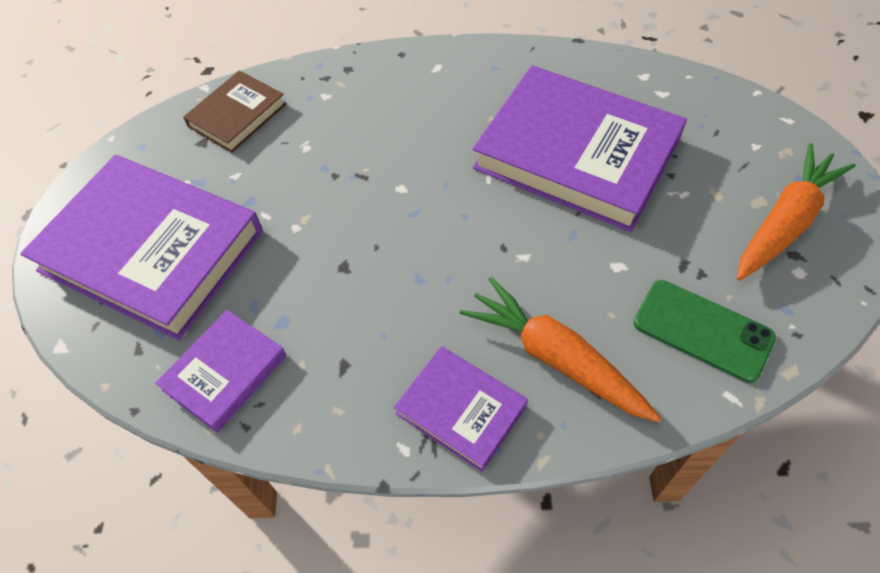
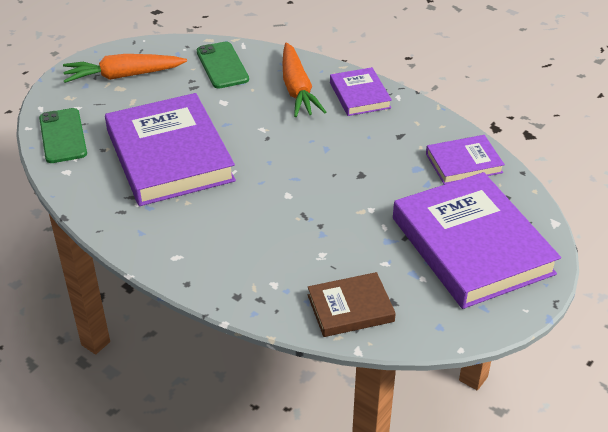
camera: 145 degrees left, 15 degrees down
(710, 105) = (62, 136): none -> green phone

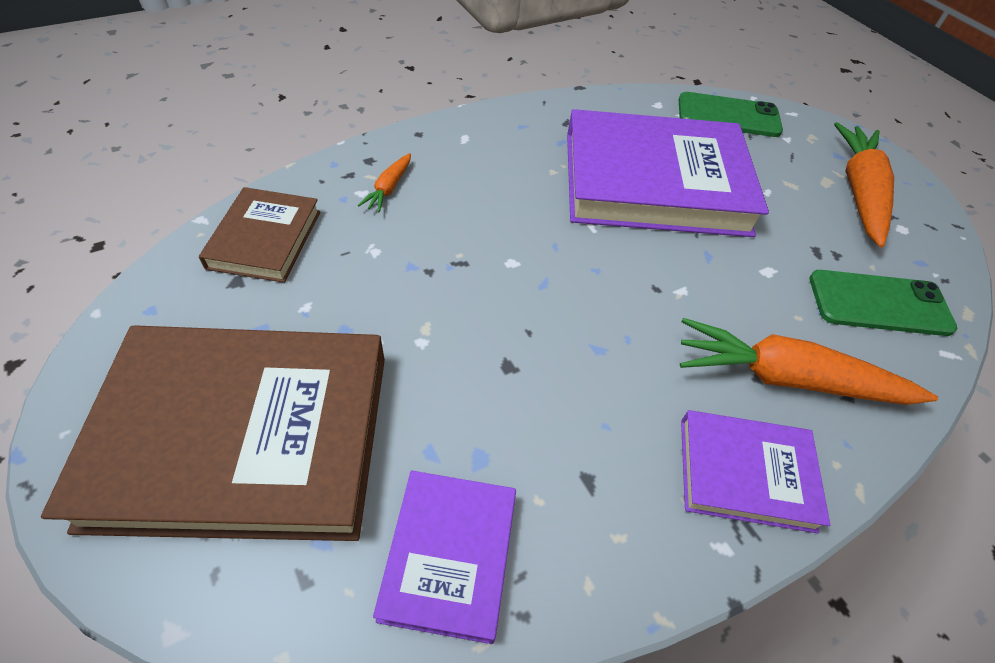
camera: 110 degrees right, 10 degrees up
(260, 272) = (389, 188): none -> orange carrot
(472, 245) = (244, 437): purple book -> brown book

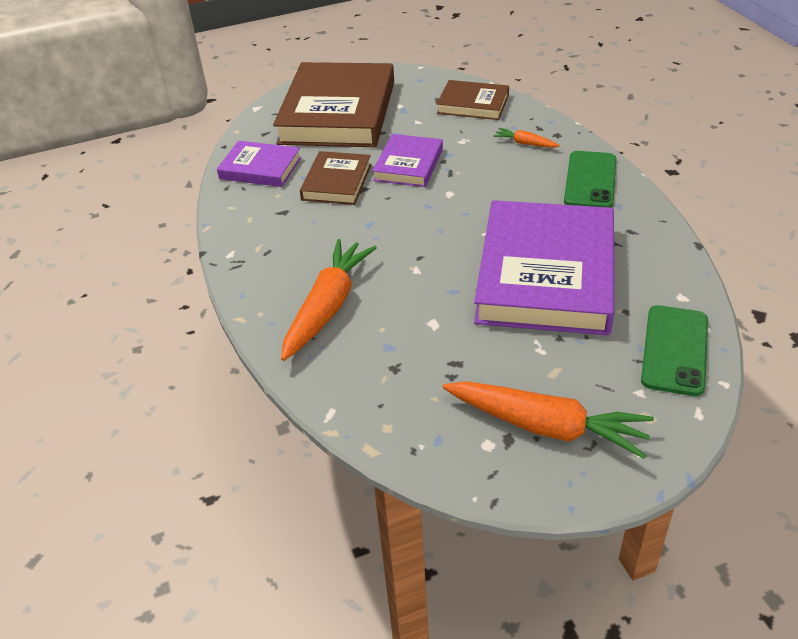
camera: 105 degrees right, 10 degrees down
(493, 406) = (337, 182): none -> brown book
(745, 473) = (267, 271): purple book -> purple book (408, 165)
(879, 303) = (390, 385): green phone -> green phone (590, 180)

